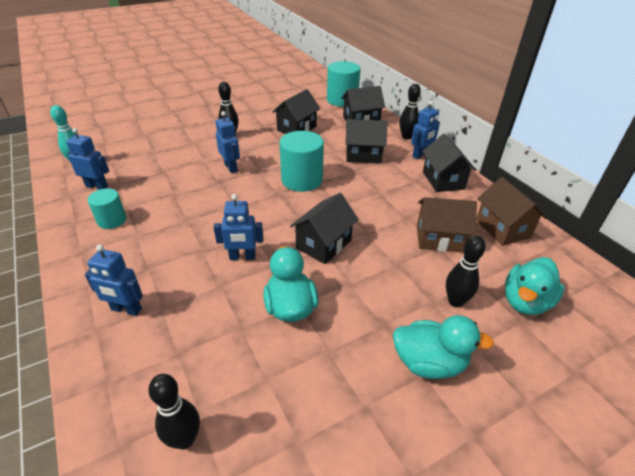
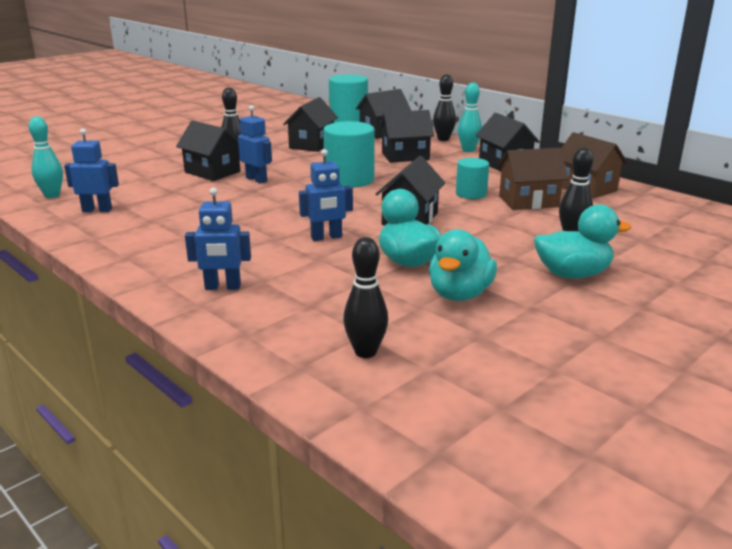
camera: 15 degrees left, 15 degrees down
(112, 220) = (142, 231): turquoise cylinder -> turquoise cylinder (471, 194)
(204, 152) = (212, 172): none -> black house
(420, 155) = (468, 150): blue robot -> turquoise bowling pin
(525, 302) = (637, 228): turquoise duck -> turquoise duck (459, 294)

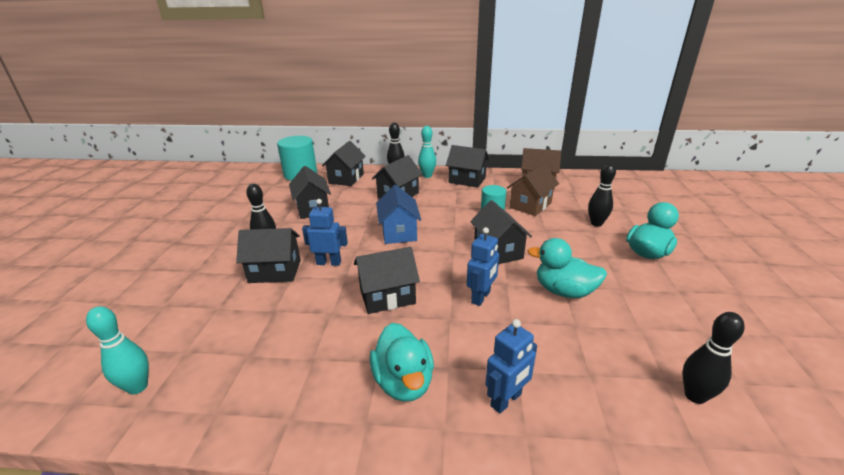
camera: 40 degrees left, 5 degrees up
(97, 210) = (231, 377): blue robot -> none
(258, 211) = (387, 296): none -> black house
(349, 180) = (399, 232): turquoise cylinder -> blue house
(459, 294) = (637, 303): turquoise duck -> turquoise duck (403, 382)

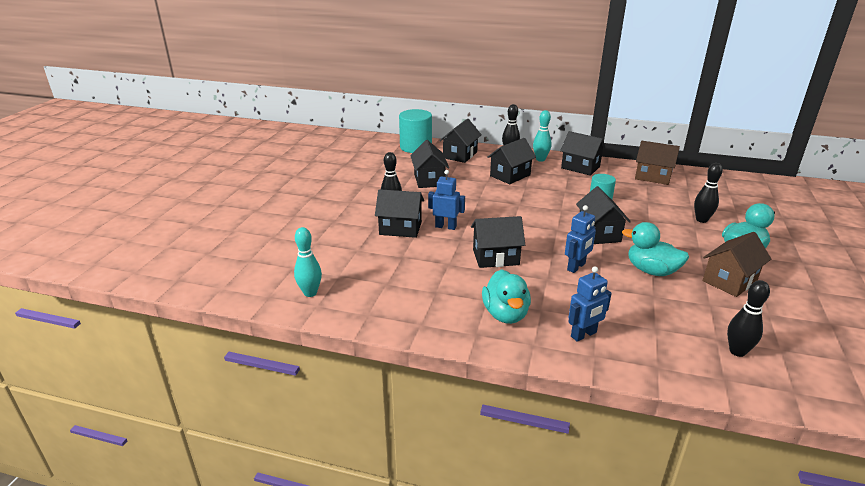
camera: 10 degrees right, 0 degrees up
(399, 232) = (508, 208): blue house -> none
(530, 205) = (640, 197): brown house -> brown house (729, 281)

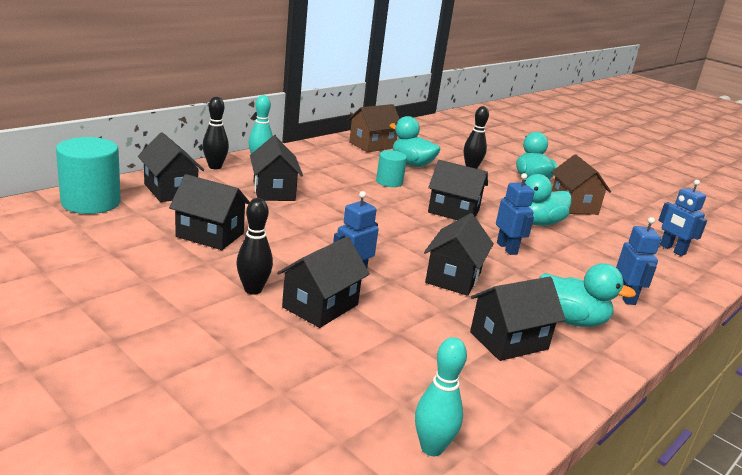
camera: 65 degrees left, 5 degrees down
(580, 167) = (308, 157): black house -> black house (508, 340)
(652, 198) = (412, 164): none -> turquoise duck
(737, 351) = (672, 250): black bowling pin -> blue robot

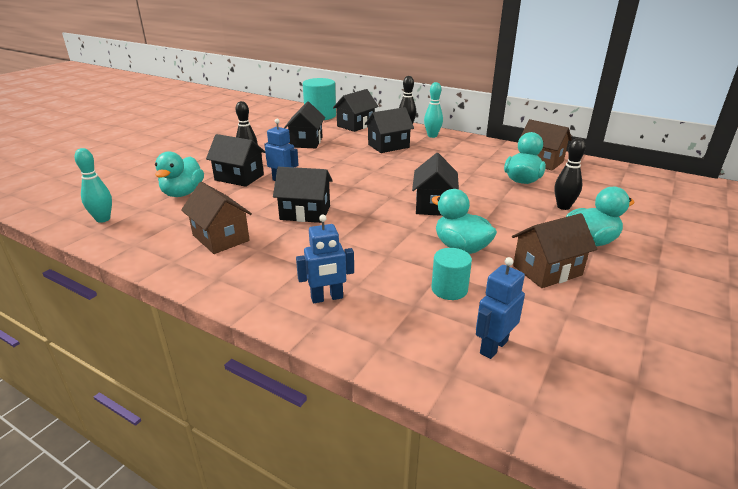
camera: 80 degrees right, 5 degrees up
(389, 182) = (463, 176): turquoise cylinder -> turquoise cylinder (449, 289)
(507, 248) = (380, 232): blue robot -> none
(508, 340) = (221, 238): black house -> brown house
(571, 320) = (264, 265): turquoise duck -> turquoise duck (183, 193)

